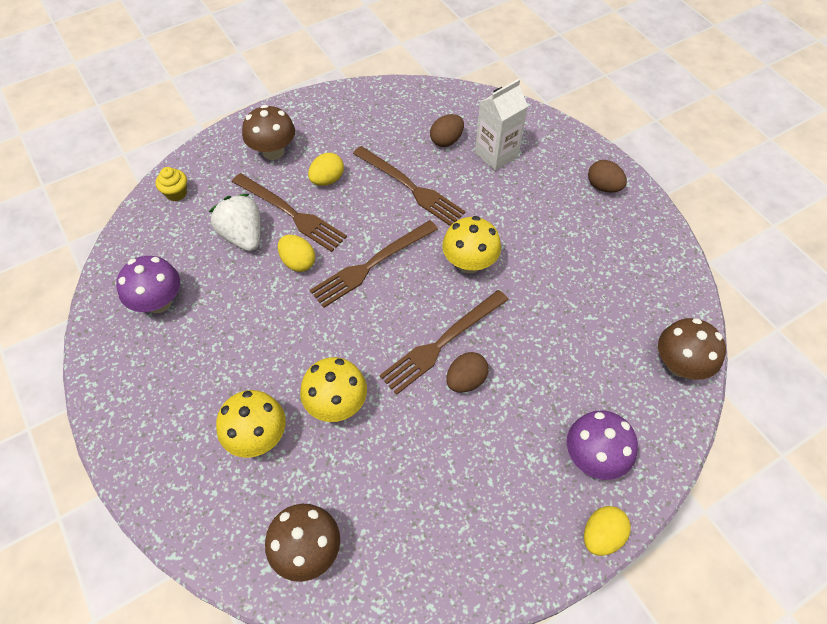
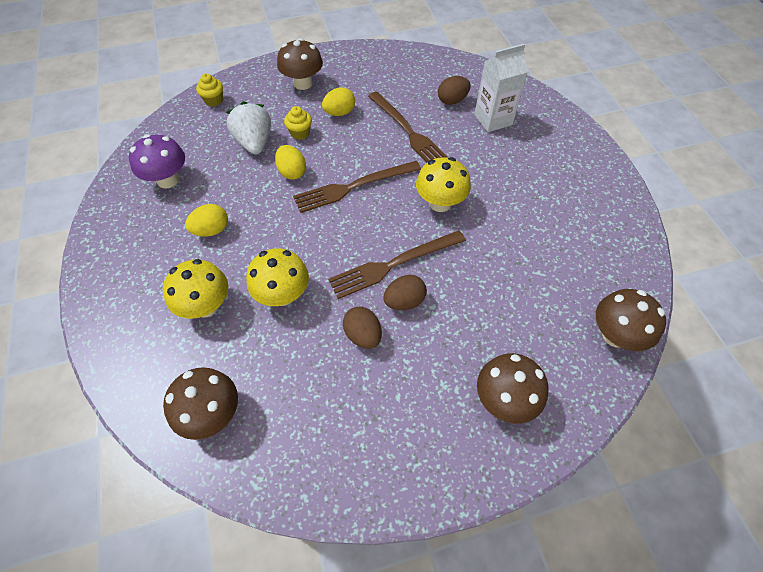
camera: 15 degrees right, 0 degrees up
(291, 213) = (300, 133): brown fork -> yellow cupcake
(593, 457) = (504, 400): purple mushroom -> brown mushroom
(601, 535) = (490, 476): yellow egg -> yellow egg (211, 230)
(603, 187) = (584, 164): brown egg -> brown egg (363, 335)

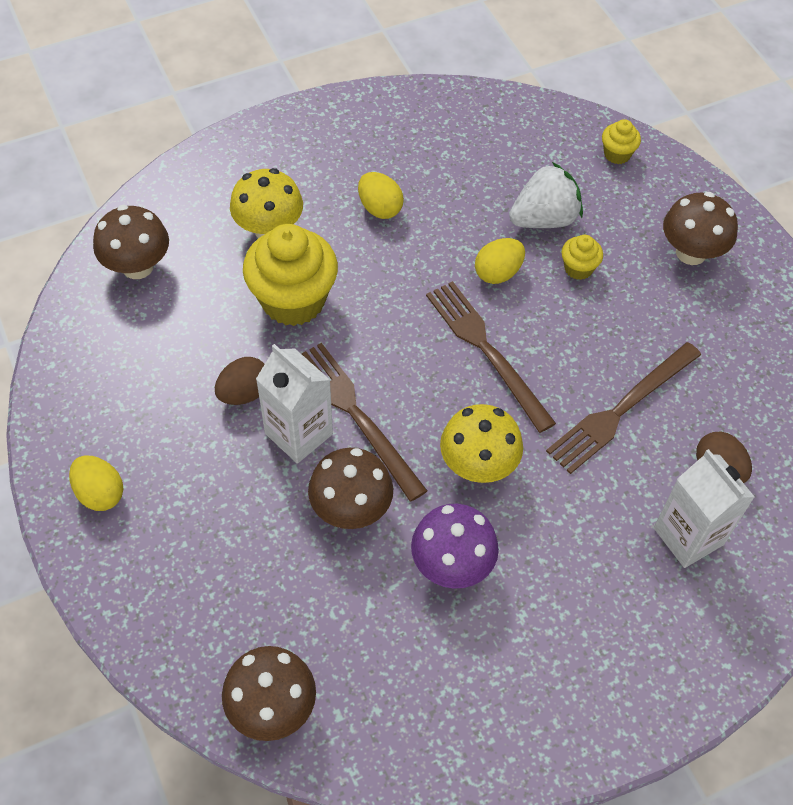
camera: 80 degrees right, 0 degrees up
(168, 180) = (453, 144): purple mushroom -> purple mushroom (452, 565)
(283, 294) = (293, 300): yellow mushroom -> yellow cupcake
(339, 113) = (637, 311): yellow egg -> yellow egg (100, 493)
(404, 301) = (298, 434): brown egg -> white carton
(504, 400) = (166, 558): brown mushroom -> brown mushroom (351, 509)

